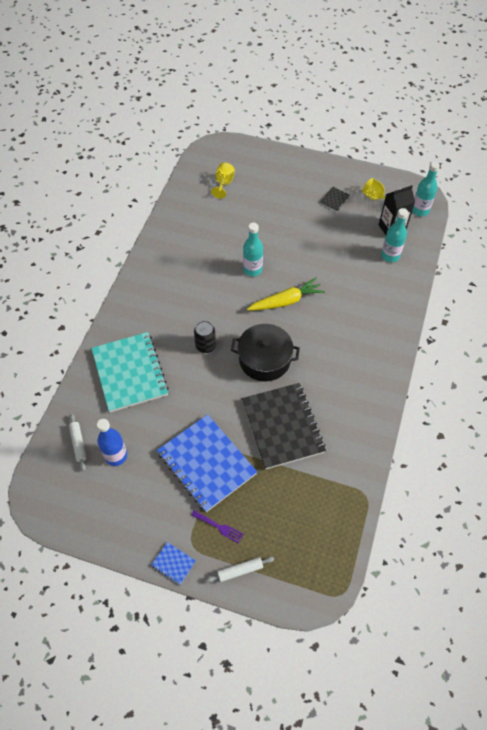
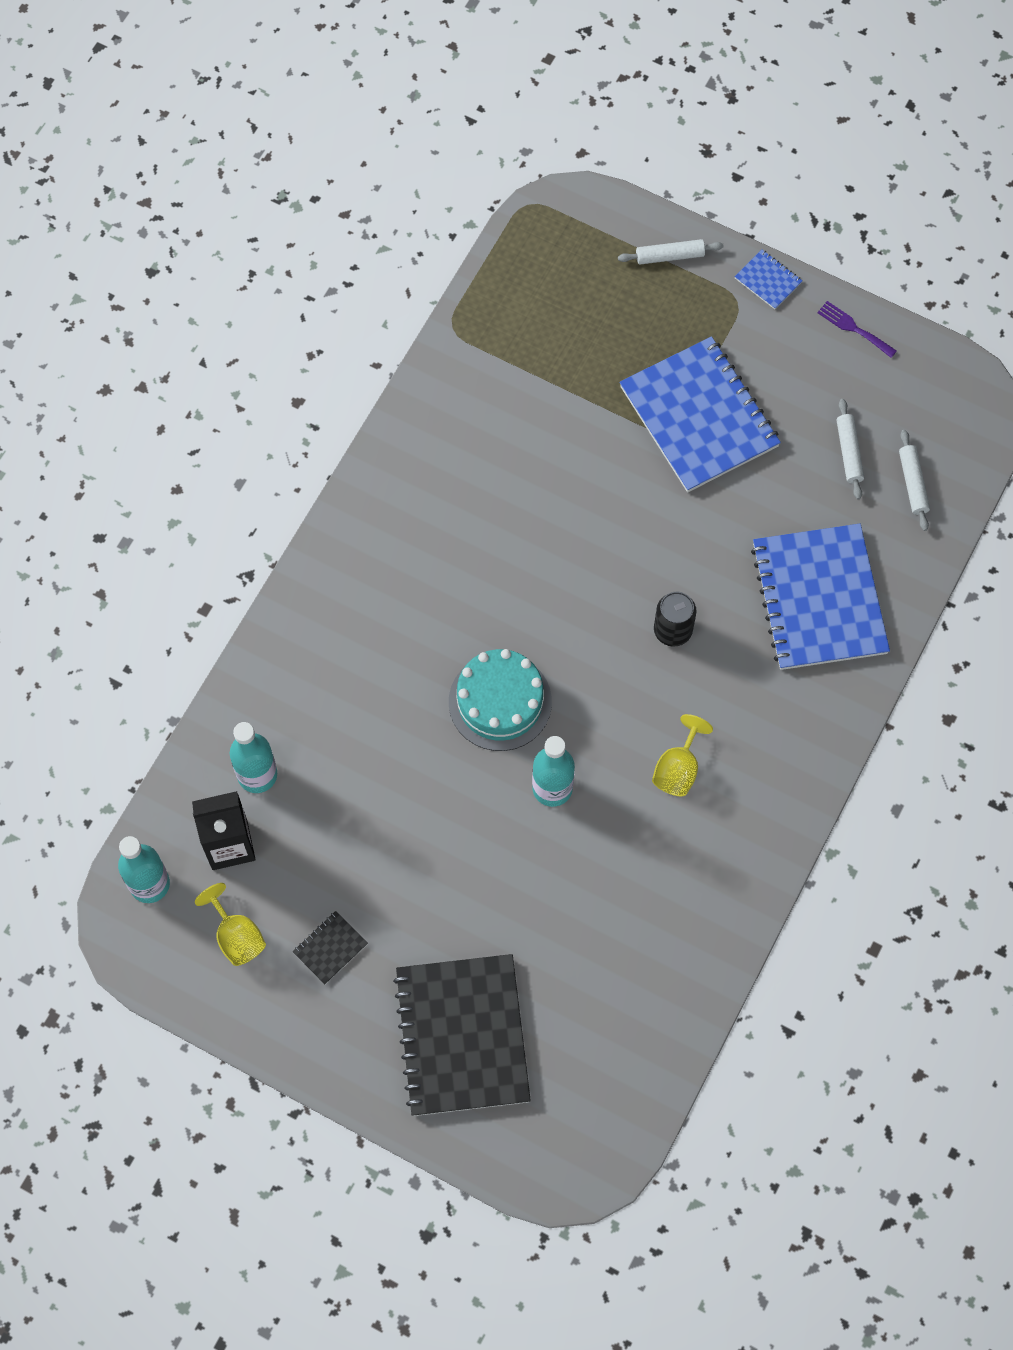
camera: 170 degrees left, 10 degrees up
(116, 456) = (849, 452): blue bottle -> white rolling pin
(129, 373) = (819, 599): turquoise notebook -> blue notebook
(219, 527) = (692, 319): purple fork -> purple fork (853, 328)
(224, 184) = (574, 1042): yellow goblet -> yellow goblet (678, 769)
(264, 360) = (567, 584): black pot -> none
(282, 426) = (561, 457): black notebook -> black notebook (462, 1036)
(286, 301) = (500, 702): yellow carrot -> turquoise cake

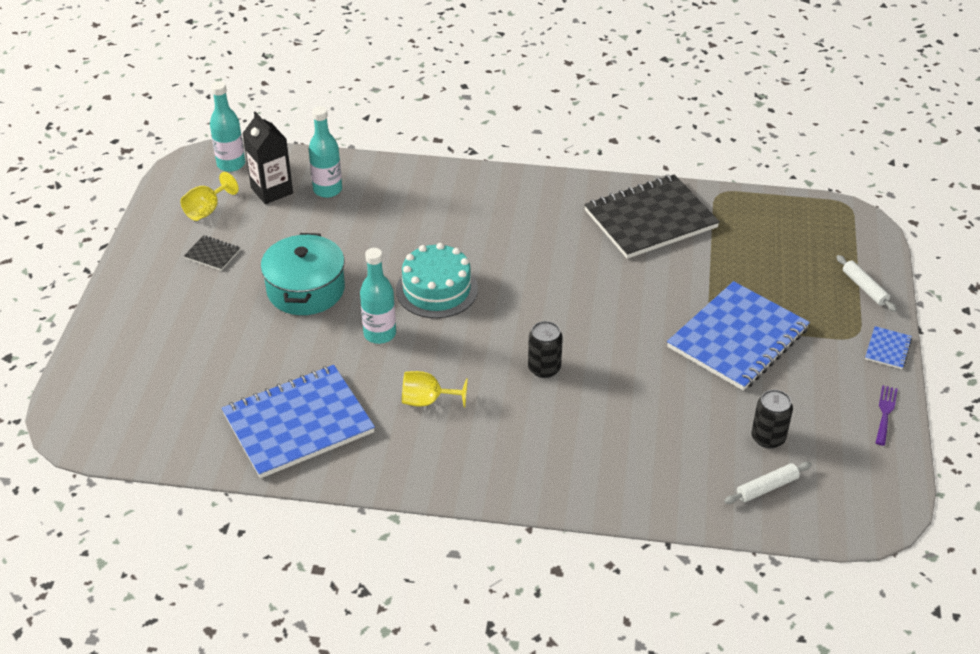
camera: 70 degrees right, 25 degrees down
(442, 851) = (306, 289): none -> turquoise pot
(462, 1036) = (165, 335): black notebook -> black notebook (650, 219)
(819, 599) = (621, 451): blue notebook -> blue notebook (298, 424)
(849, 452) = (768, 438): white rolling pin -> black can

